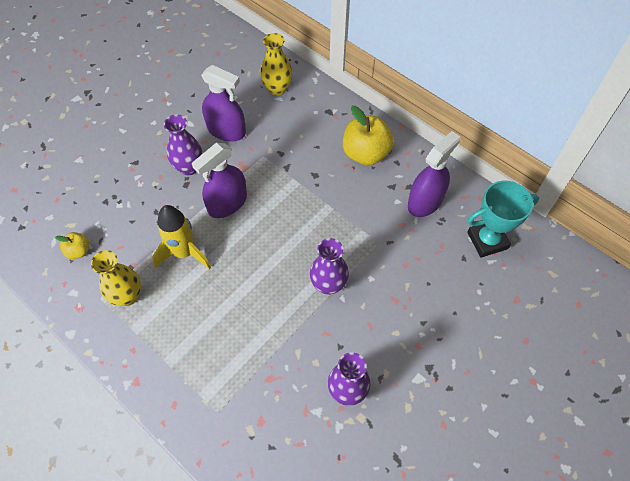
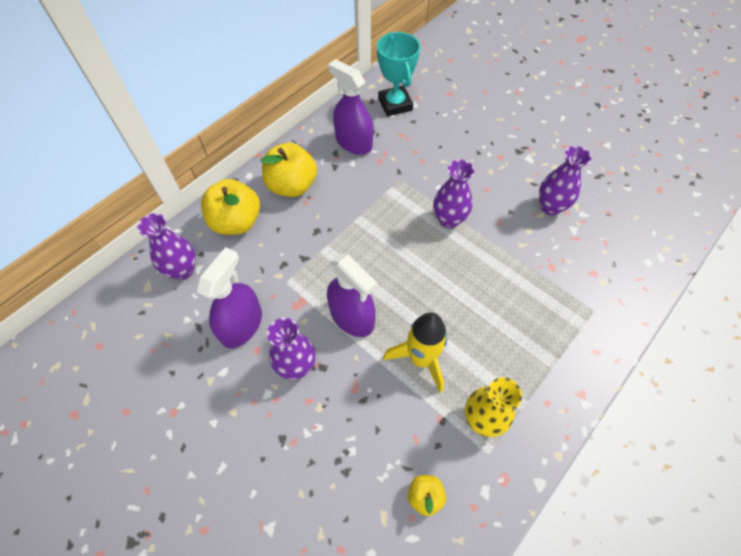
camera: 90 degrees left, 0 degrees up
(277, 89) = (183, 270): yellow vase -> purple vase
(324, 117) = (236, 222): none -> yellow apple

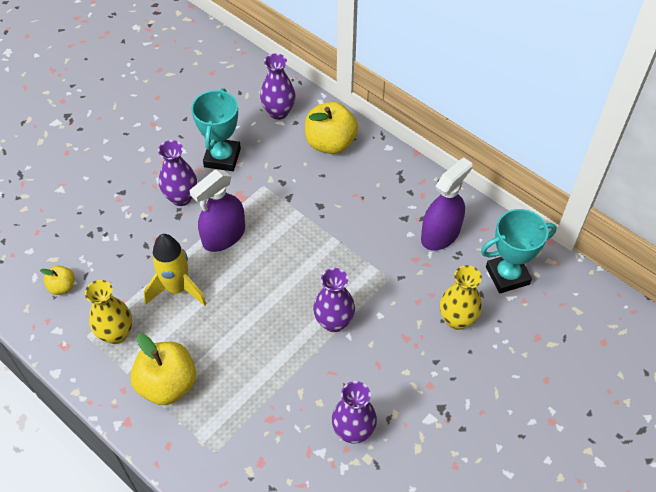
camera: 90 degrees right, 5 degrees down
(241, 325) = (222, 158): purple spray bottle -> turquoise trophy
(292, 186) = (376, 183): yellow apple -> yellow apple (167, 384)
(438, 137) = (457, 320): none -> yellow vase

